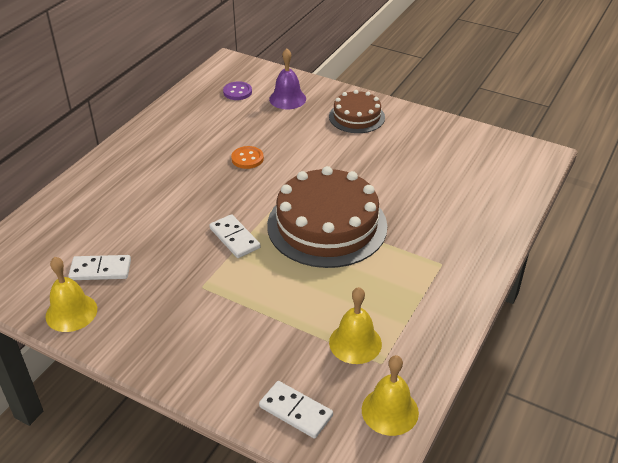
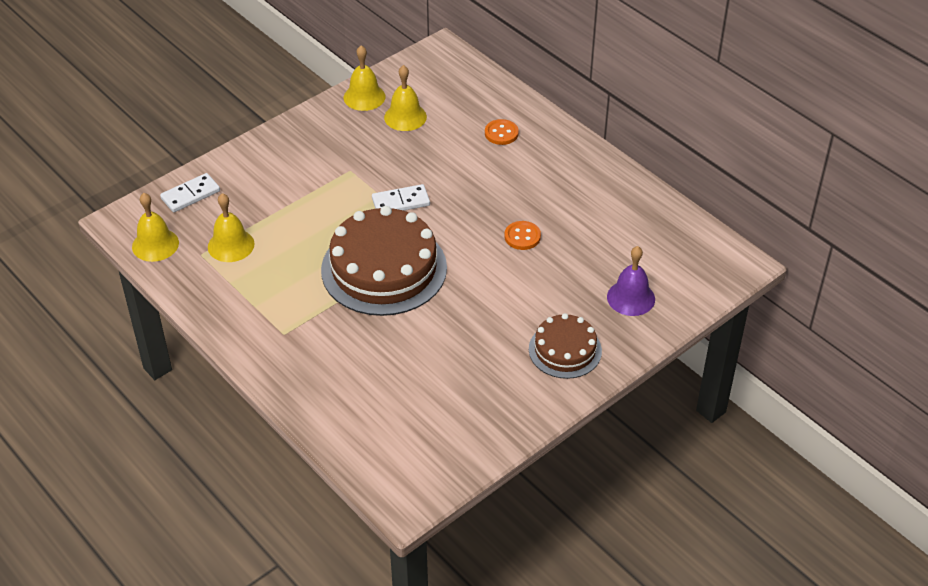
camera: 110 degrees right, 5 degrees up
(100, 270) = (405, 117): white domino -> yellow bell
(111, 199) = (501, 133): none -> orange button
(237, 92) = (663, 257): purple button -> none

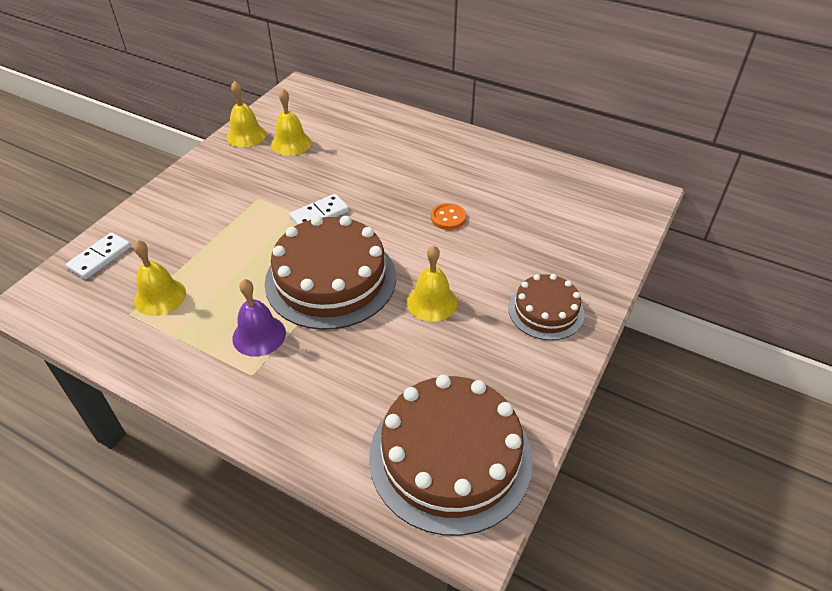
camera: 20 degrees left, 0 degrees up
(155, 244) = (73, 317): yellow bell -> yellow bell (432, 302)
(415, 443) = (450, 456): none -> brown cake
(501, 133) = (383, 138): orange button -> none
(631, 298) = (575, 246): purple bell -> purple bell (259, 335)

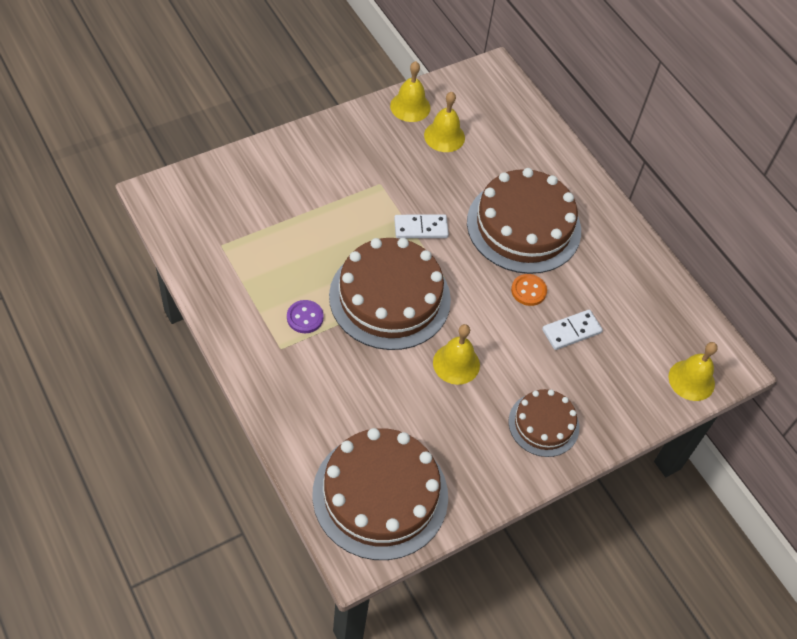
camera: 25 degrees right, 10 degrees up
(100, 258) = (225, 179): white domino -> white domino (571, 331)
(160, 296) = (251, 241): yellow bell -> yellow bell (691, 380)
(259, 335) = (305, 317): purple bell -> purple button
(406, 175) = (523, 226): none -> brown cake

